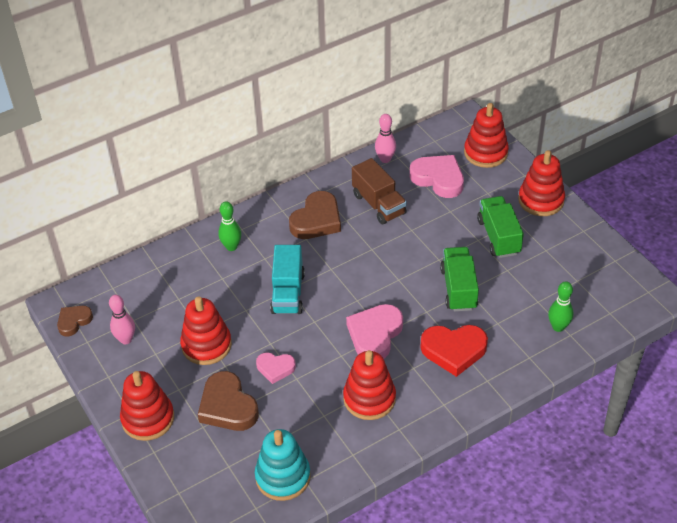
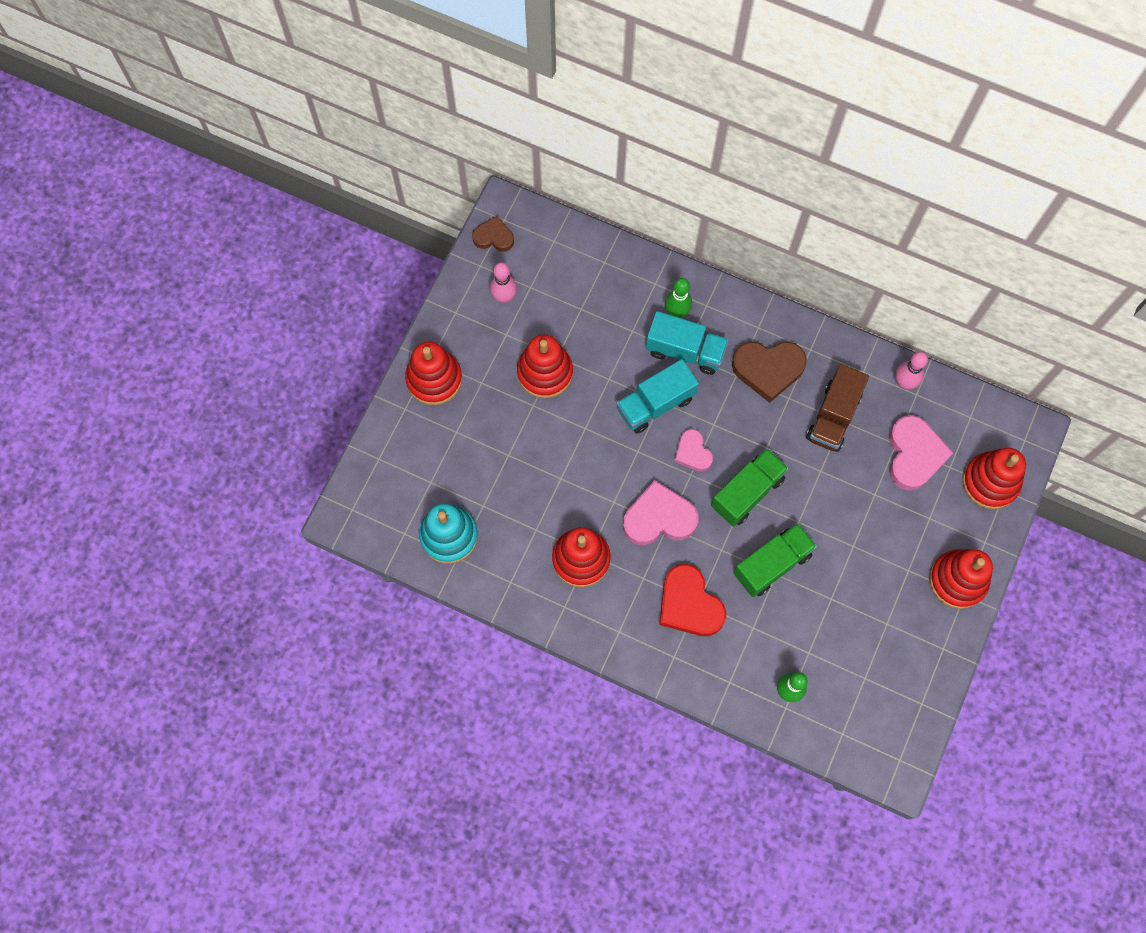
camera: 55 degrees right, 25 degrees up
(227, 406) = (490, 438): brown heart -> none
(263, 257) = (685, 351): none -> turquoise truck
(275, 368) = (559, 452): pink heart -> pink heart (693, 452)
(498, 237) = (872, 565): green truck -> green truck (747, 492)

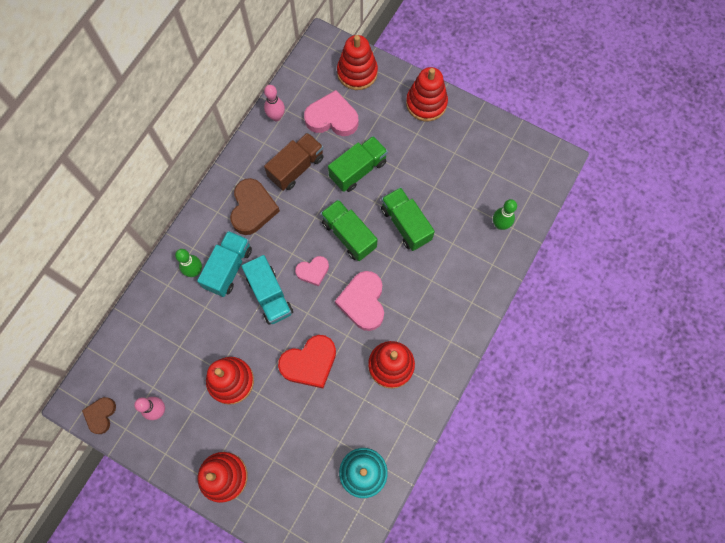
camera: 85 degrees left, 0 degrees up
(689, 604) = (432, 287): red heart -> red heart (309, 363)
(833, 416) = (296, 168): brown truck -> brown truck turned 75 degrees counterclockwise
(841, 496) = (358, 170): none -> green truck

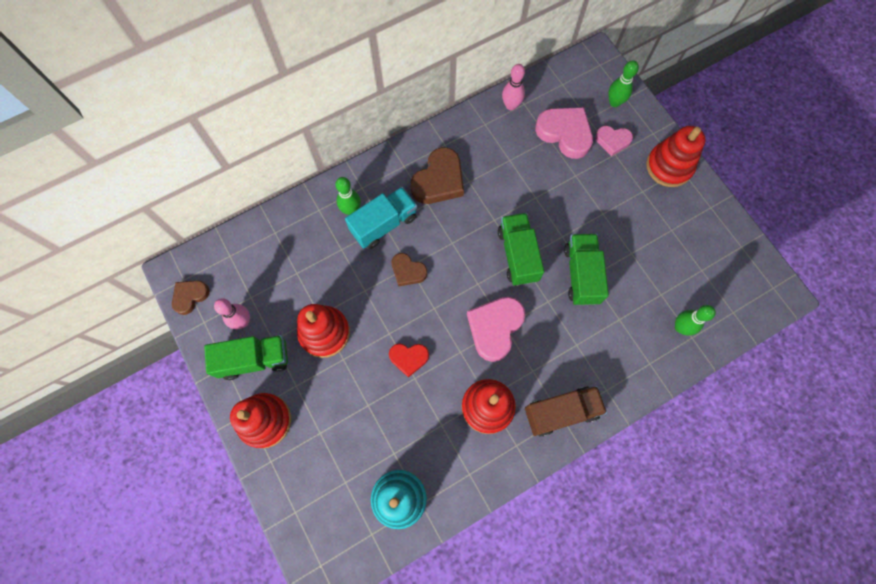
camera: 30 degrees right, 0 degrees up
(269, 295) = (408, 271): turquoise truck -> brown heart
(296, 168) = (503, 163): brown truck -> brown truck (561, 412)
(309, 363) = (409, 358): red heart -> red heart, size x0.59
(313, 271) = (462, 271): pink heart -> pink heart (612, 141)
(357, 72) = (614, 102): red stacking toy -> green bowling pin
(358, 170) = (562, 196): green truck -> green truck (254, 359)

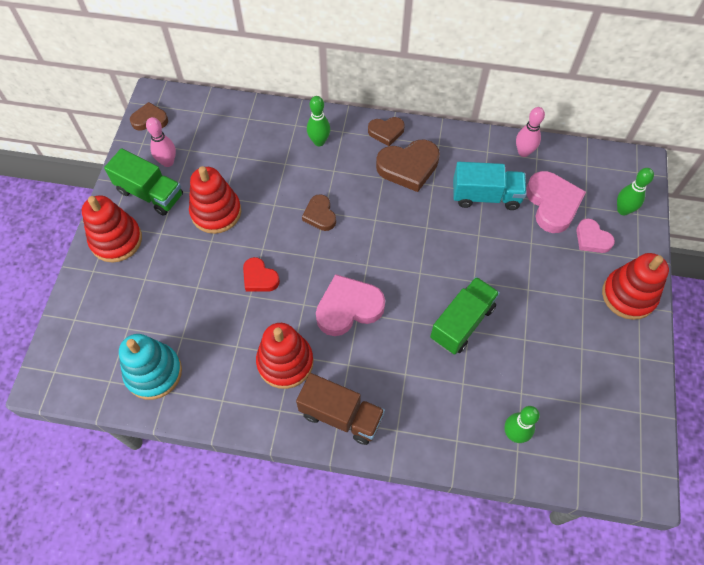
camera: 40 degrees right, 10 degrees down
(384, 224) = (334, 169): turquoise truck -> turquoise truck (486, 196)
(396, 163) = (386, 132): none -> brown heart
(518, 255) = (421, 267): green truck -> none

